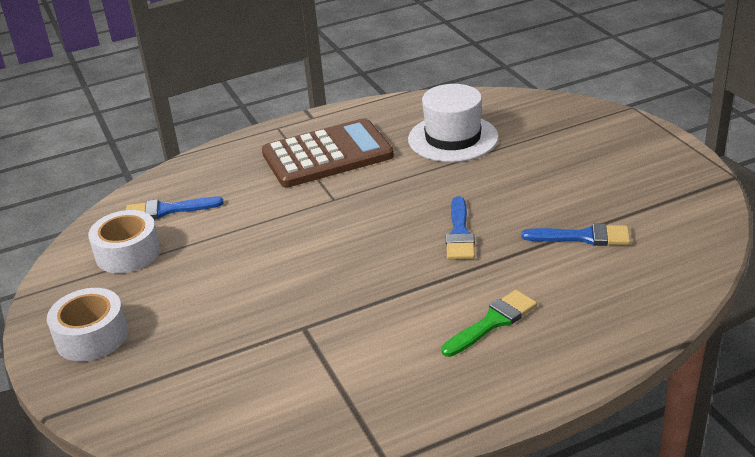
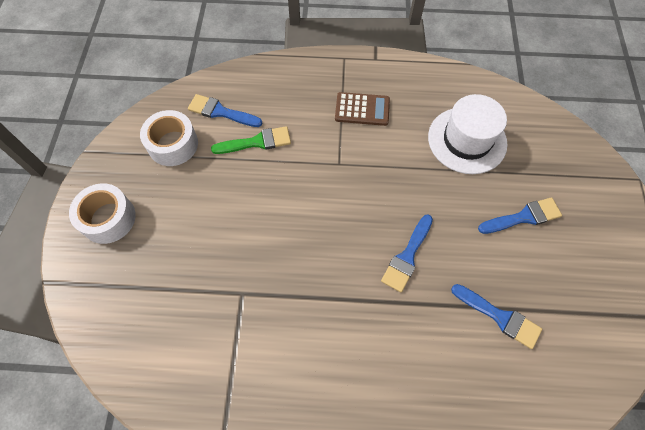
camera: 25 degrees right, 30 degrees up
(327, 155) = (362, 109): brown calculator -> brown calculator, size x0.54
(492, 322) = (373, 371): green brush -> green brush (257, 142)
(549, 167) = (523, 217): none -> blue brush

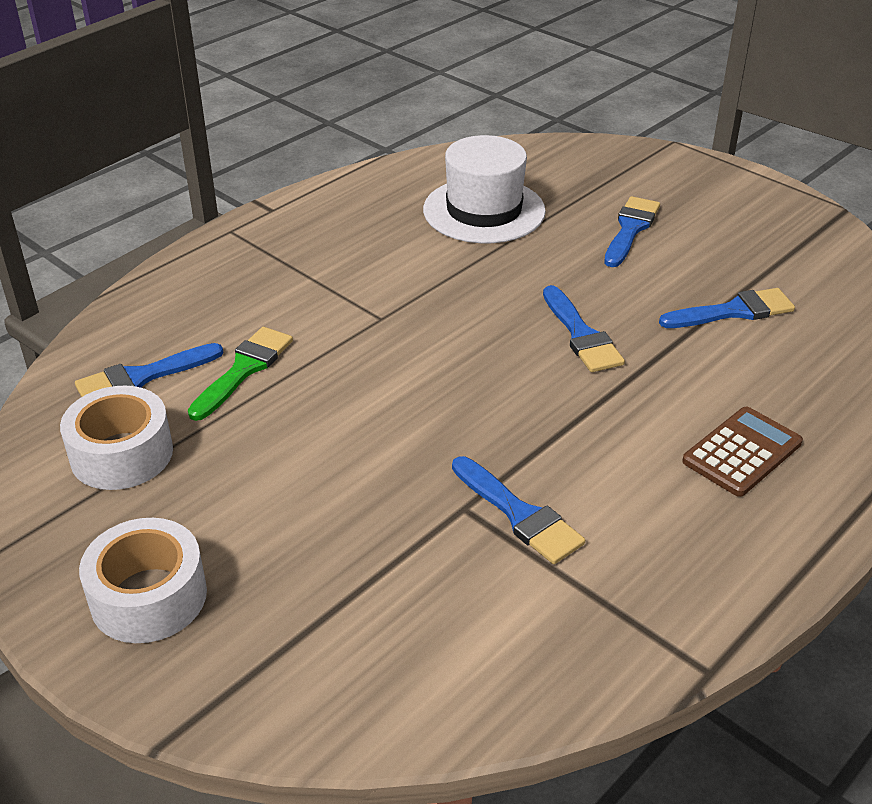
camera: 50 degrees left, 25 degrees down
(255, 319) = (519, 514): none -> blue brush
(362, 109) = (329, 258): brown calculator -> brown calculator (742, 452)

